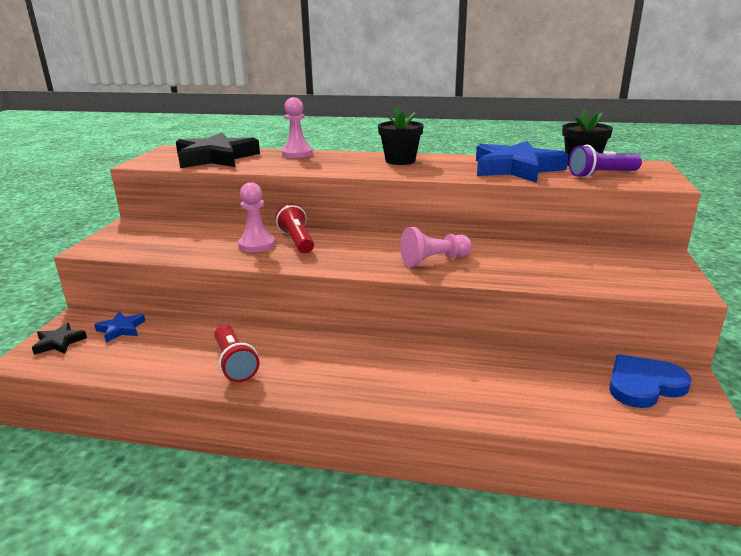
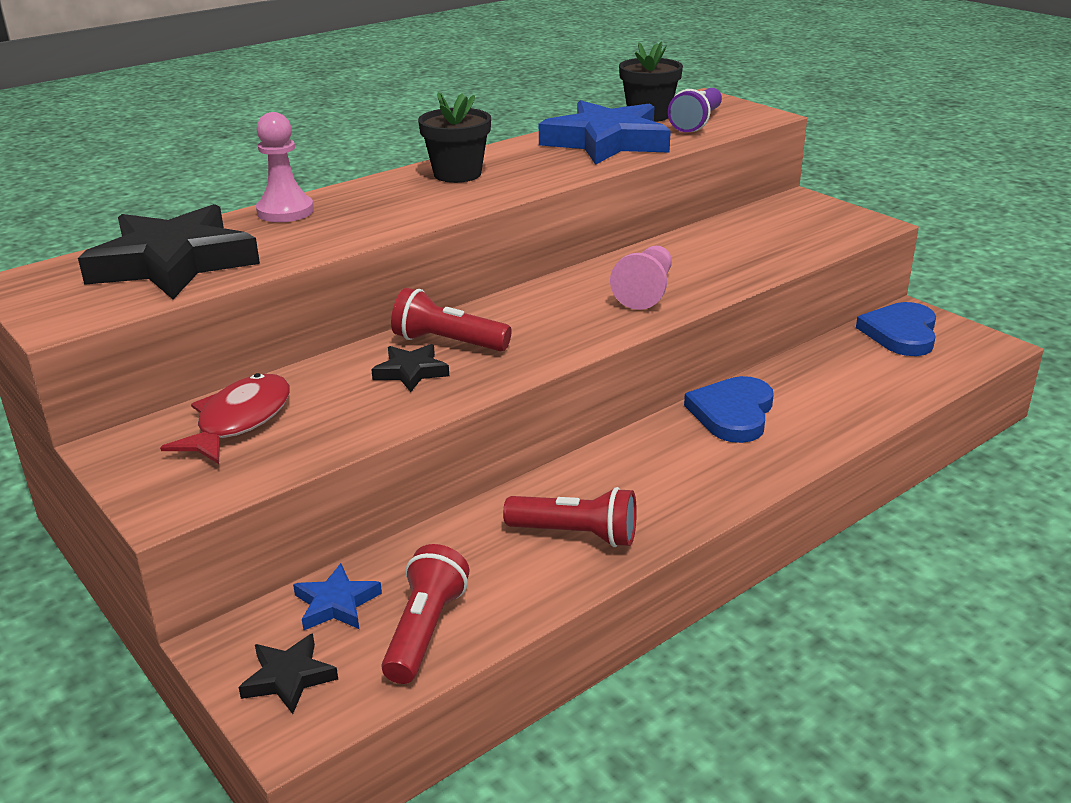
camera: 50 degrees left, 5 degrees up
(116, 358) = (425, 630): none -> red flashlight
(171, 233) = (239, 421): none -> red fish
(257, 245) = (411, 372): pink pawn -> black star
(424, 361) = (732, 413): none -> blue heart

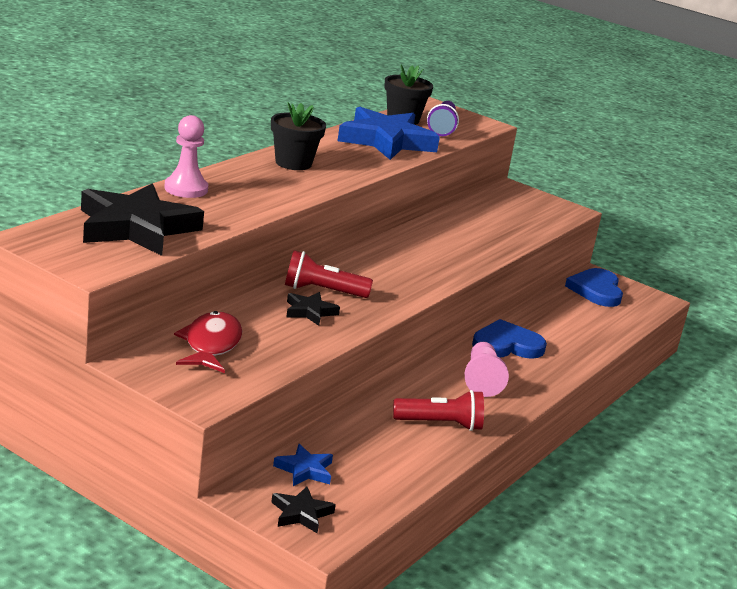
camera: 20 degrees left, 5 degrees down
(425, 630) = (373, 483): red flashlight -> none
(646, 291) = (440, 257): pink pawn -> pink pawn (481, 380)
(732, 413) = (506, 345): blue heart -> blue heart turned 75 degrees clockwise

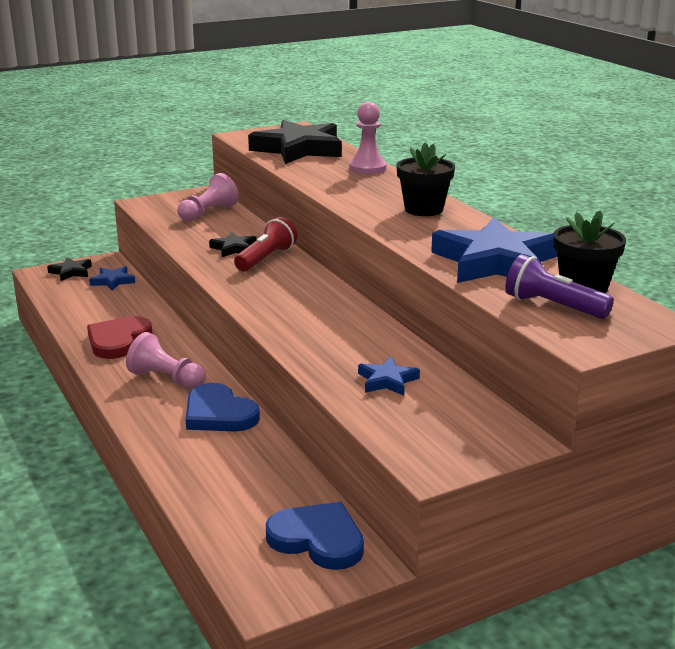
camera: 120 degrees right, 0 degrees up
(211, 345) = (208, 213): red fish -> pink pawn
(440, 424) = (118, 340): red flashlight -> red heart
(491, 225) = (387, 381): none -> blue star
(506, 345) = (219, 414): blue heart -> blue heart turned 120 degrees clockwise

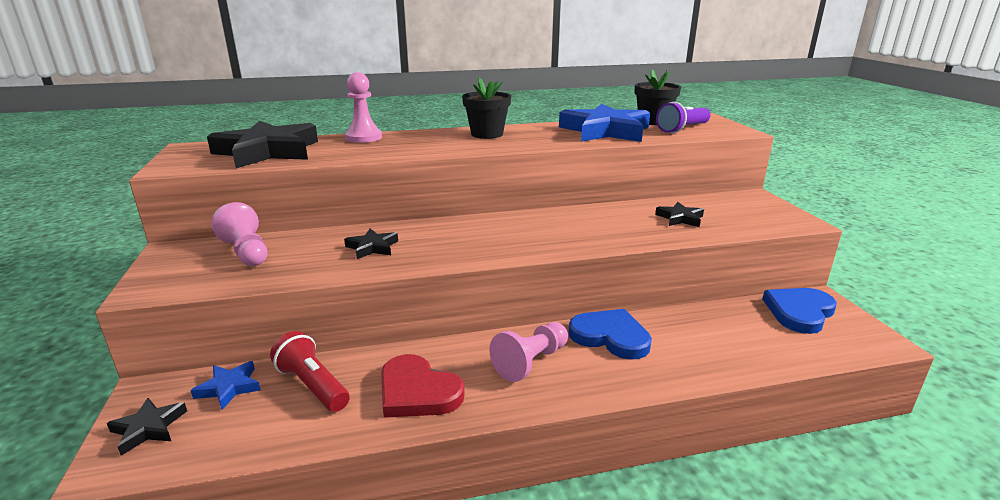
camera: 75 degrees left, 0 degrees up
(219, 414) = (610, 337): blue heart -> blue heart turned 120 degrees counterclockwise
(266, 259) = (415, 235): red flashlight -> red flashlight (313, 386)
(387, 381) = (680, 218): blue star -> black star

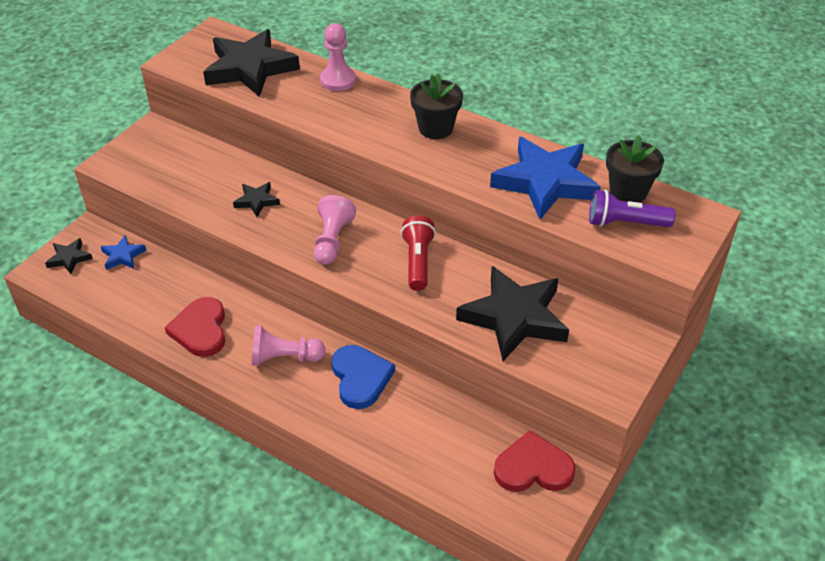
camera: 45 degrees right, 20 degrees up
(246, 252) = (186, 158): pink pawn -> pink pawn (332, 240)
(313, 386) = (159, 285): red flashlight -> red flashlight (418, 262)
(680, 218) = (514, 317): black star -> black star, size x2.19
(799, 312) = (533, 468): blue heart -> red heart

